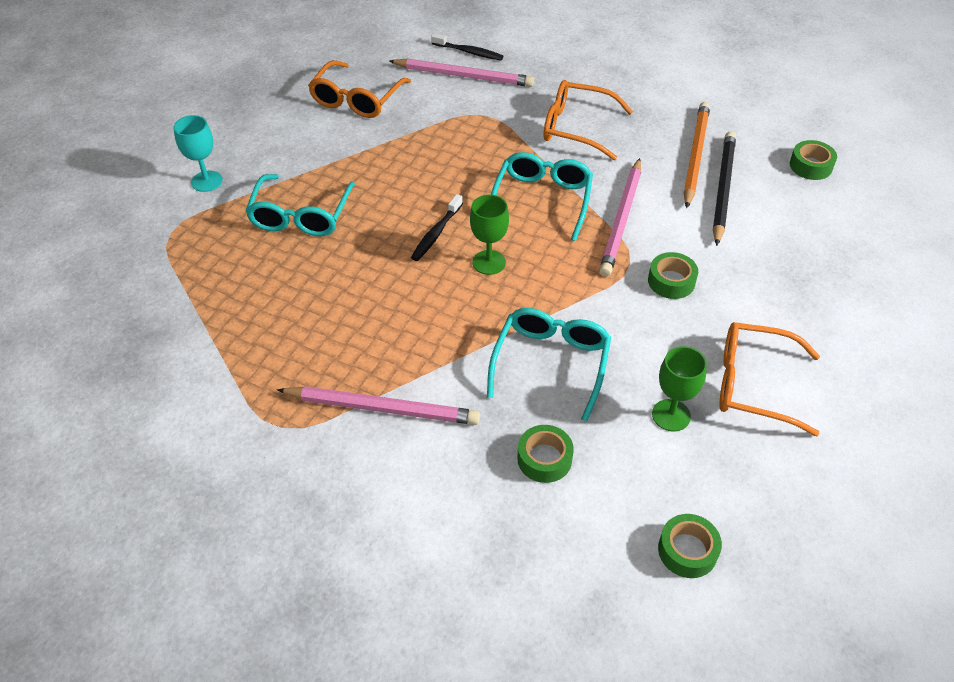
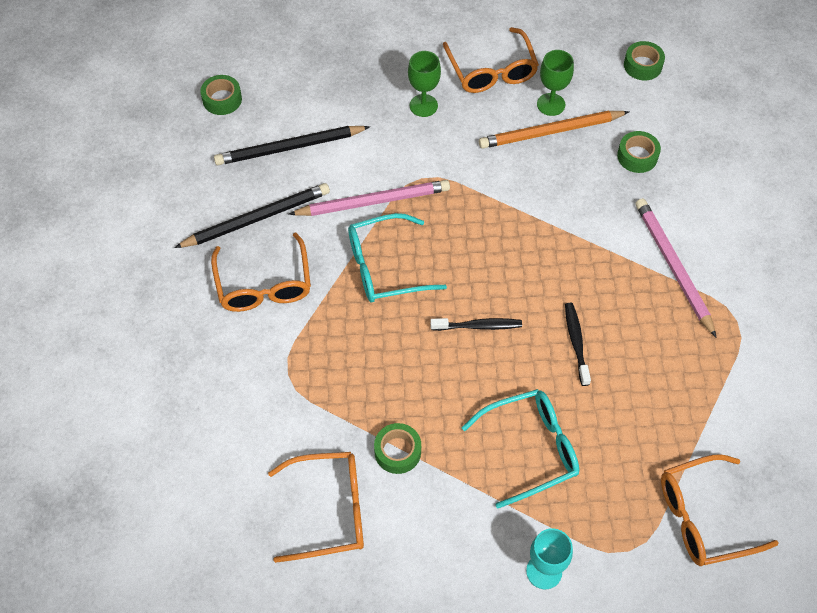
camera: 120 degrees left, 10 degrees up
(144, 290) = (703, 517): none -> orange glasses
(464, 76) = (229, 426): pink pencil -> none
(469, 52) = (180, 445): black toothbrush -> black toothbrush (576, 342)
(489, 262) = (486, 271): green goblet -> green goblet (423, 105)
(551, 363) = (557, 186): turquoise glasses -> none
(650, 144) = (256, 218): none -> black pencil
(671, 281) = (424, 145): green tape -> green tape (397, 451)
(695, 156) = (254, 180): orange pencil -> orange pencil (550, 132)

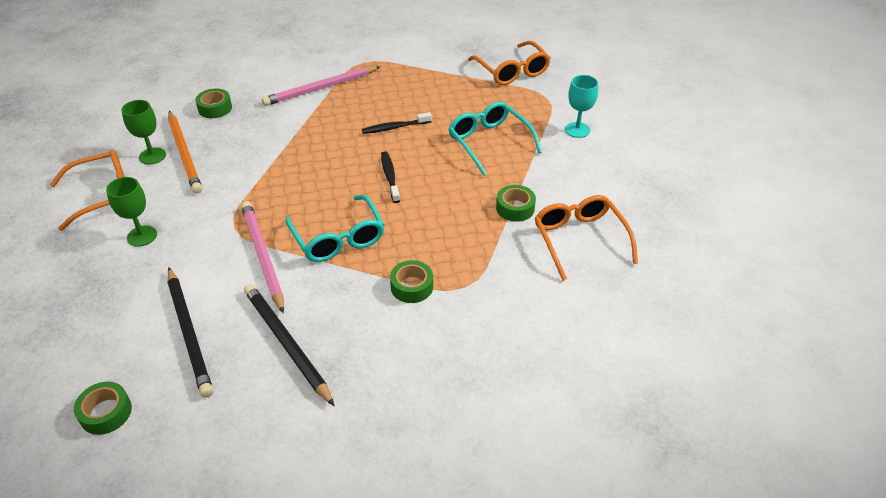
camera: 100 degrees left, 15 degrees down
(264, 284) = (369, 322): orange glasses -> none
(642, 65) = (115, 110): green tape -> green tape (412, 286)

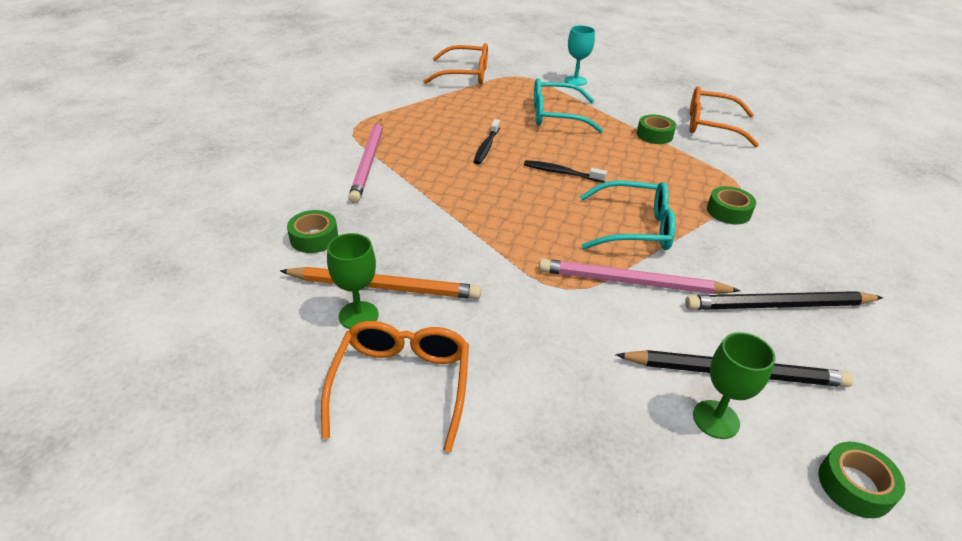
camera: 60 degrees left, 5 degrees down
(142, 236) = (526, 368): green goblet -> green goblet (716, 419)

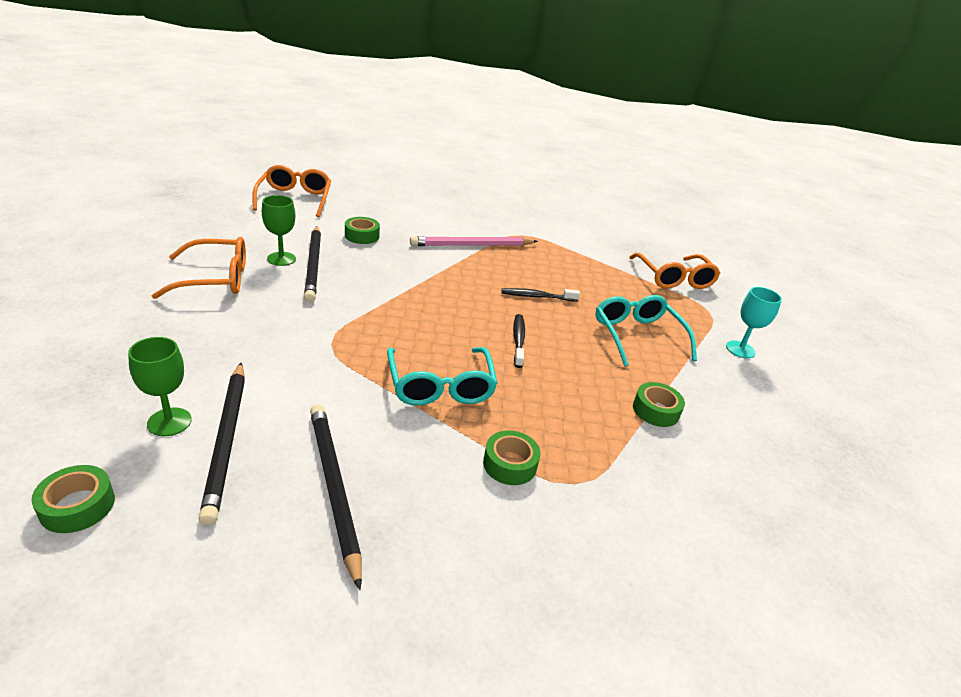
camera: 70 degrees right, 5 degrees down
(384, 287) = (314, 265): orange pencil -> black pencil
(631, 282) = (348, 381): pink pencil -> none
(711, 125) = (732, 468): orange glasses -> orange glasses (295, 199)

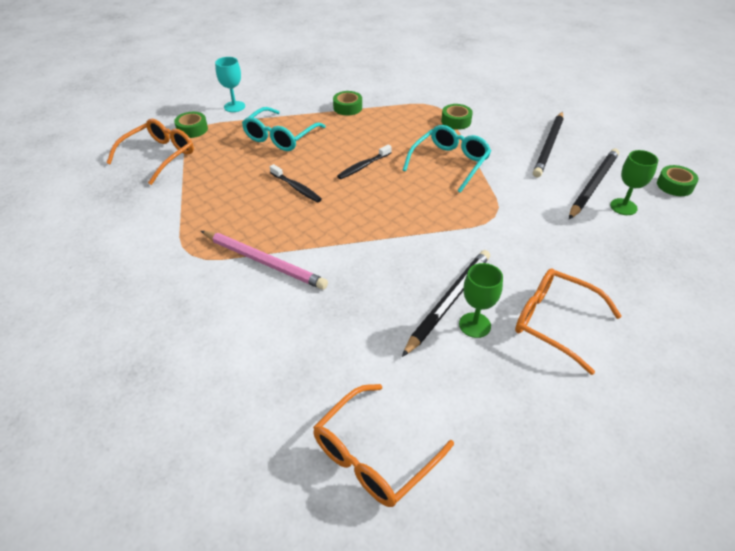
camera: 130 degrees left, 10 degrees up
(362, 236) = (360, 327): green tape -> green tape (192, 129)

